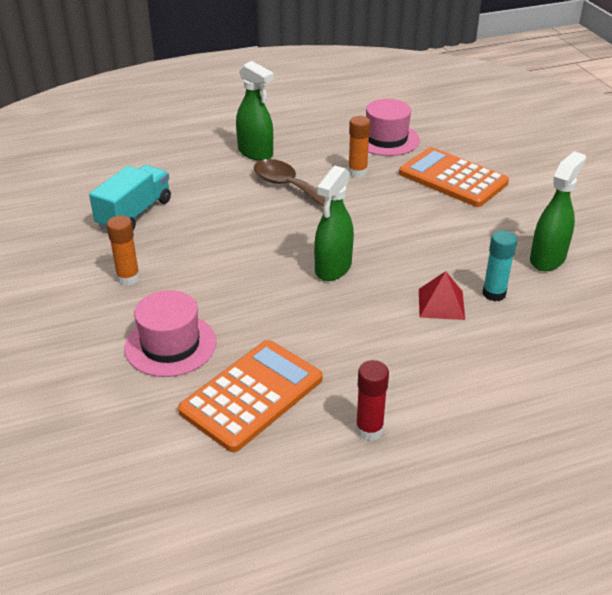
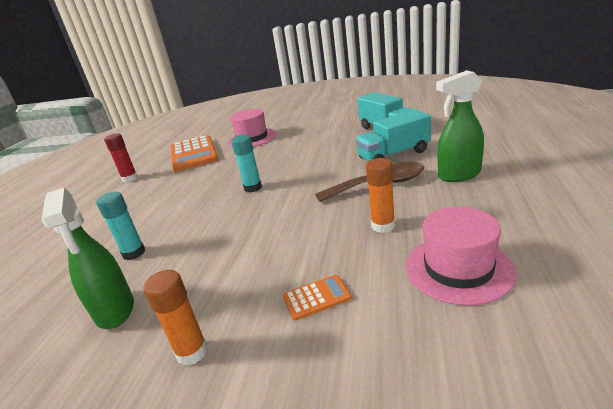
camera: 125 degrees right, 10 degrees down
(128, 278) = (318, 129): orange glue stick -> orange glue stick (192, 352)
(218, 193) = (394, 155): none -> turquoise truck
(333, 268) = (253, 188): green spray bottle -> turquoise glue stick
(441, 304) = (162, 223): red pyramid -> none
(452, 178) = (316, 297): orange calculator -> orange calculator, size x0.44

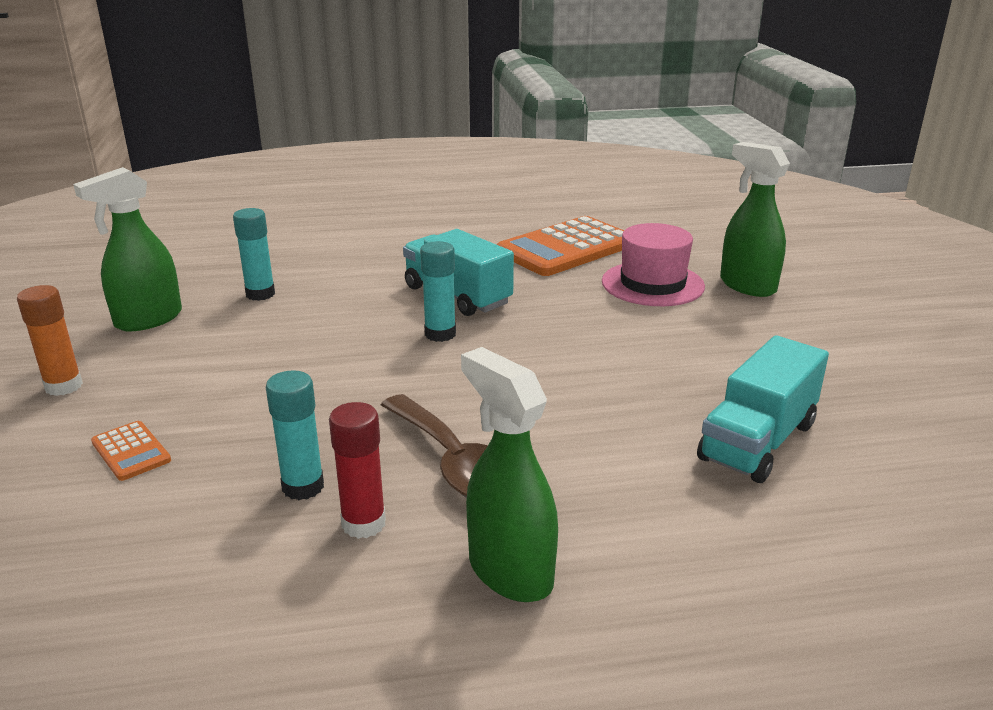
camera: 65 degrees right, 0 degrees up
(130, 179) = (467, 225): red glue stick -> red glue stick (363, 523)
(272, 122) = (747, 285): none -> green spray bottle
(383, 226) = (303, 487): orange glue stick -> turquoise glue stick
(394, 155) = (603, 468): turquoise truck -> turquoise truck (457, 296)
(458, 268) = (164, 579): pink hat -> none

